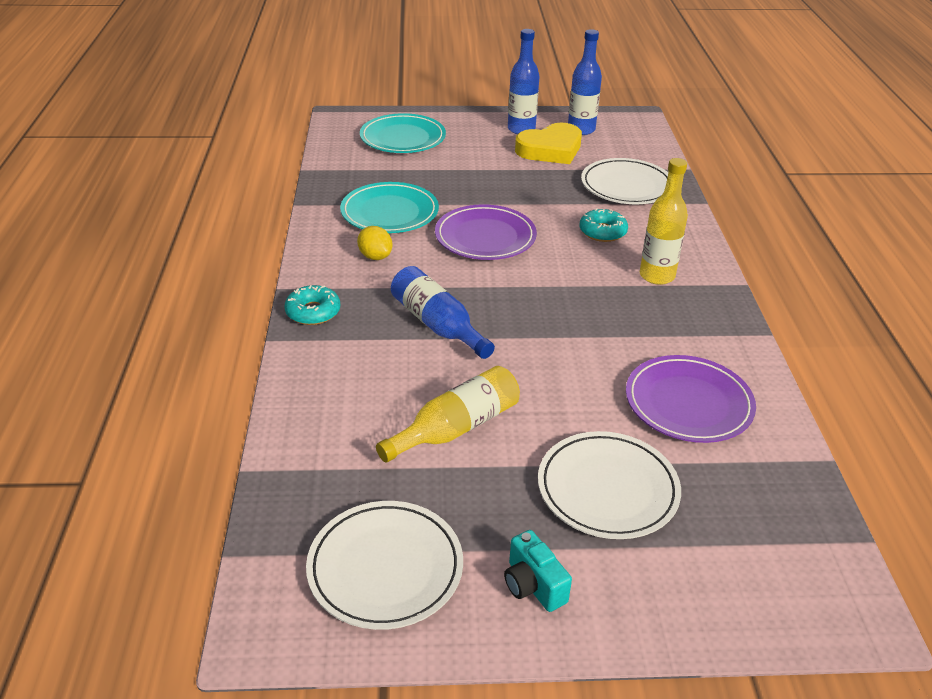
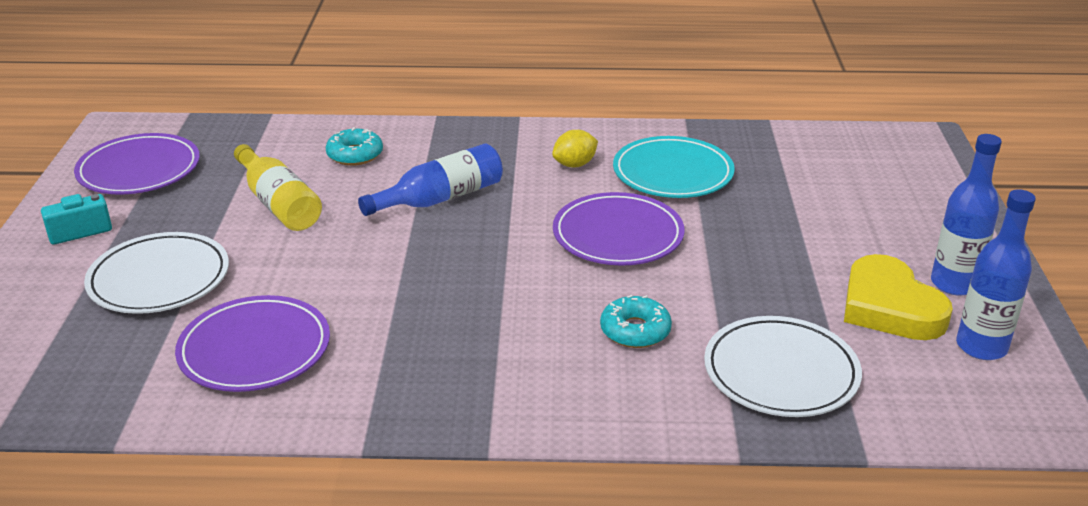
camera: 95 degrees right, 5 degrees down
(313, 312) = (475, 134): turquoise donut -> turquoise donut (355, 155)
(385, 568) = (139, 170): white plate -> purple plate
(403, 138) = (880, 183): turquoise plate -> none
(657, 276) = (518, 365): yellow bottle -> none

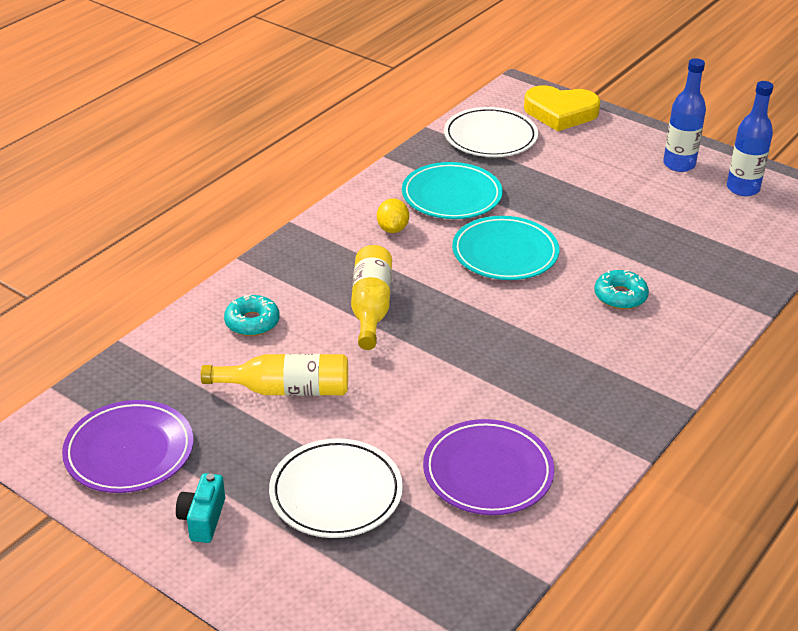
camera: 55 degrees left, 5 degrees up
(440, 198) = (371, 307): blue bottle -> yellow bottle
(618, 235) = (505, 253): purple plate -> turquoise plate
(781, 372) = (708, 264): white plate -> white plate (490, 137)
(889, 307) = (681, 196): yellow heart -> yellow heart (560, 113)

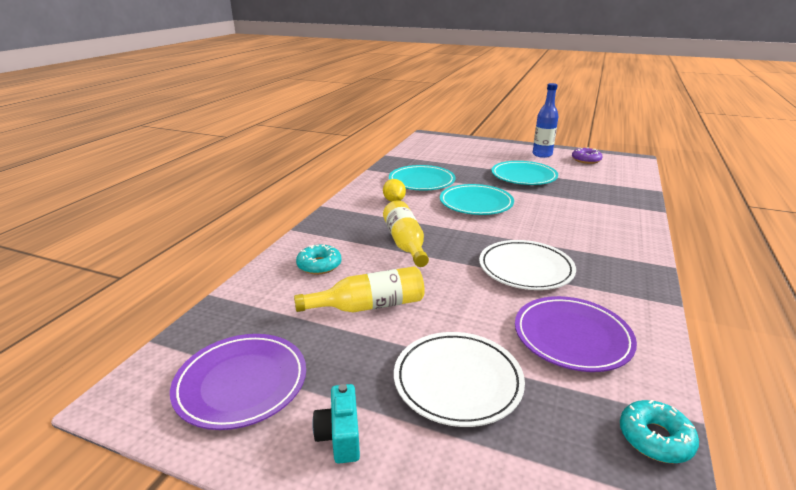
camera: 15 degrees left, 10 degrees down
(490, 137) = (426, 155): white plate -> white plate (525, 269)
(560, 113) = (458, 142): yellow heart -> none
(613, 210) = (523, 176): none -> turquoise plate
(620, 296) = (566, 214): turquoise donut -> turquoise donut (655, 438)
(742, 188) = (586, 160): blue bottle -> purple donut

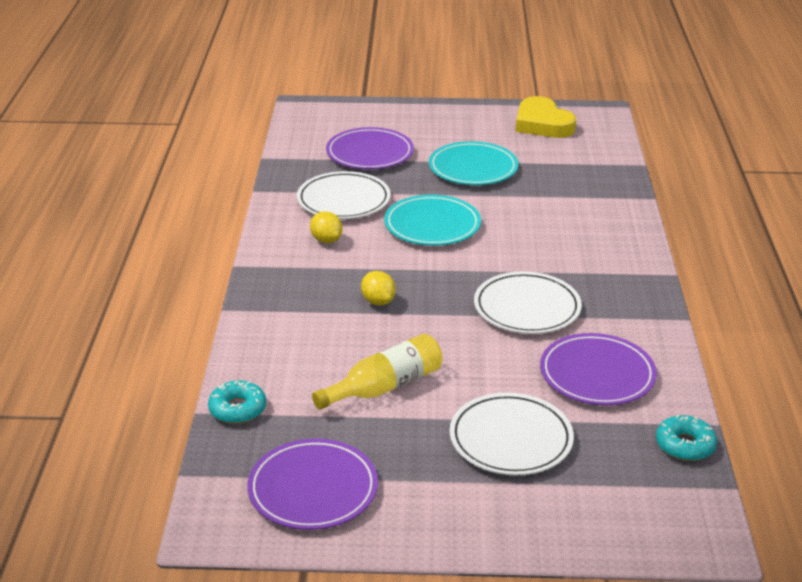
camera: 20 degrees left, 5 degrees up
(319, 265) = (296, 351): turquoise donut -> turquoise donut (237, 409)
(340, 436) = (435, 507): turquoise camera -> none
(405, 243) = (378, 301): yellow bottle -> yellow lemon
(421, 181) = (343, 200): turquoise plate -> white plate
(455, 160) = (369, 153): none -> purple plate
(542, 154) = (482, 122): blue bottle -> none
(586, 160) = (542, 124): purple donut -> yellow heart

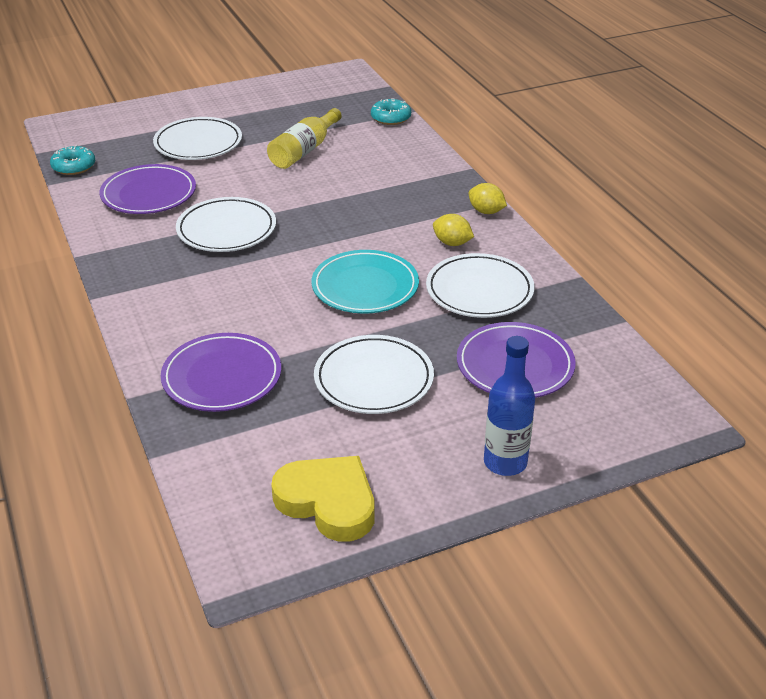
camera: 155 degrees right, 5 degrees up
(313, 489) = (306, 96): purple plate -> purple plate (222, 377)
(378, 301) = (357, 203): yellow lemon -> yellow lemon (486, 211)
(426, 116) = (505, 462): none -> blue bottle
(473, 168) = (373, 379): turquoise plate -> white plate

